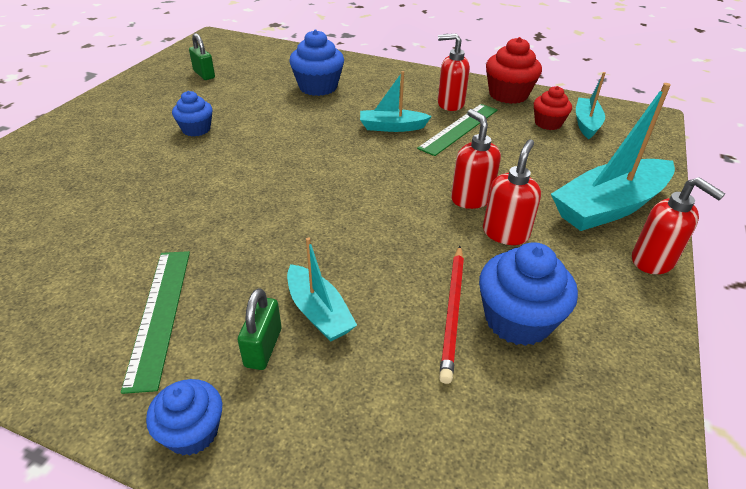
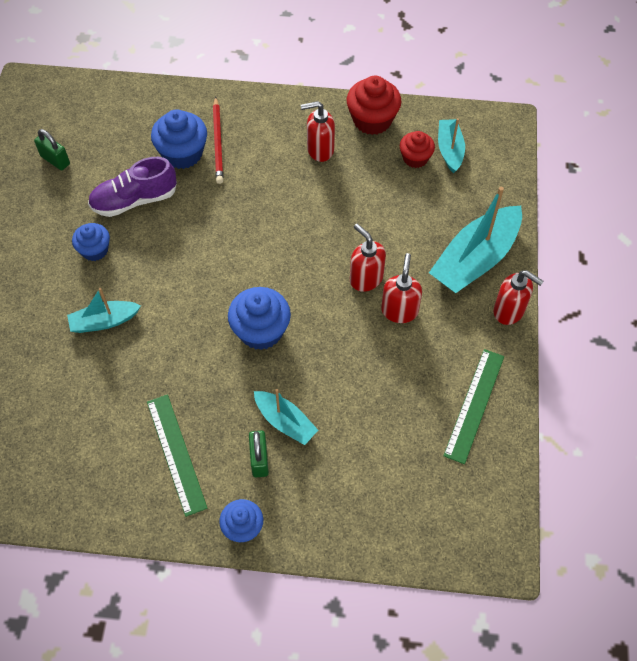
camera: 15 degrees left, 20 degrees up
(256, 106) = (134, 200): none -> purple shoe
(392, 127) = (275, 200): turquoise boat -> turquoise boat (104, 321)
(452, 312) = (376, 396): red pencil -> red pencil (218, 142)
(459, 129) = (337, 187): green ruler -> green ruler (474, 405)
(517, 320) = (420, 391): blue cupcake -> blue cupcake (261, 331)

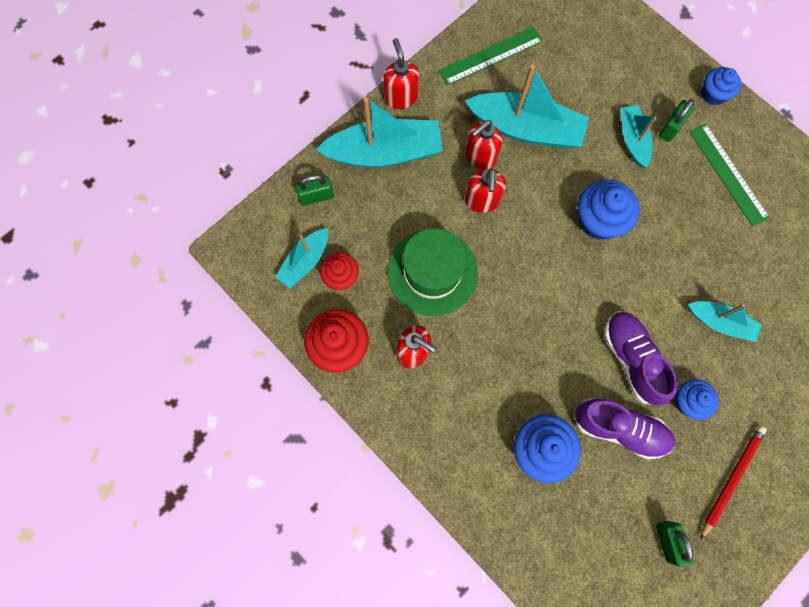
camera: 140 degrees left, 15 degrees up
(157, 249) = (631, 359): none -> purple shoe
(176, 453) = (727, 174): green ruler -> green ruler turned 45 degrees counterclockwise
(218, 142) = (497, 435): red pencil -> red pencil (731, 479)
(355, 204) = (432, 272): none -> green hat
(384, 362) = (526, 129): none -> turquoise boat
(489, 194) = (316, 196): none -> green padlock

